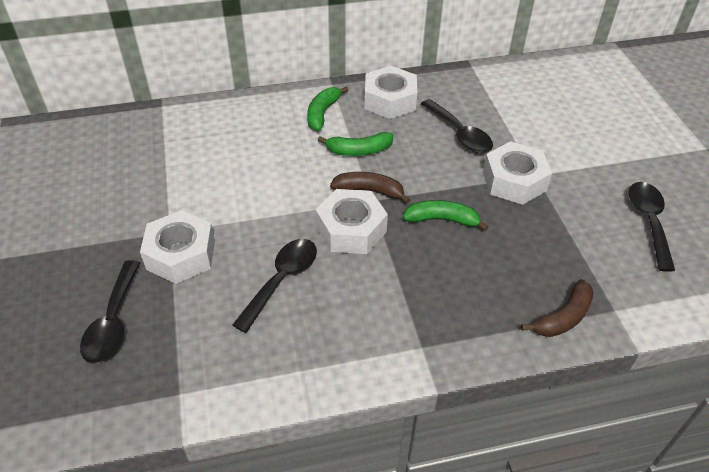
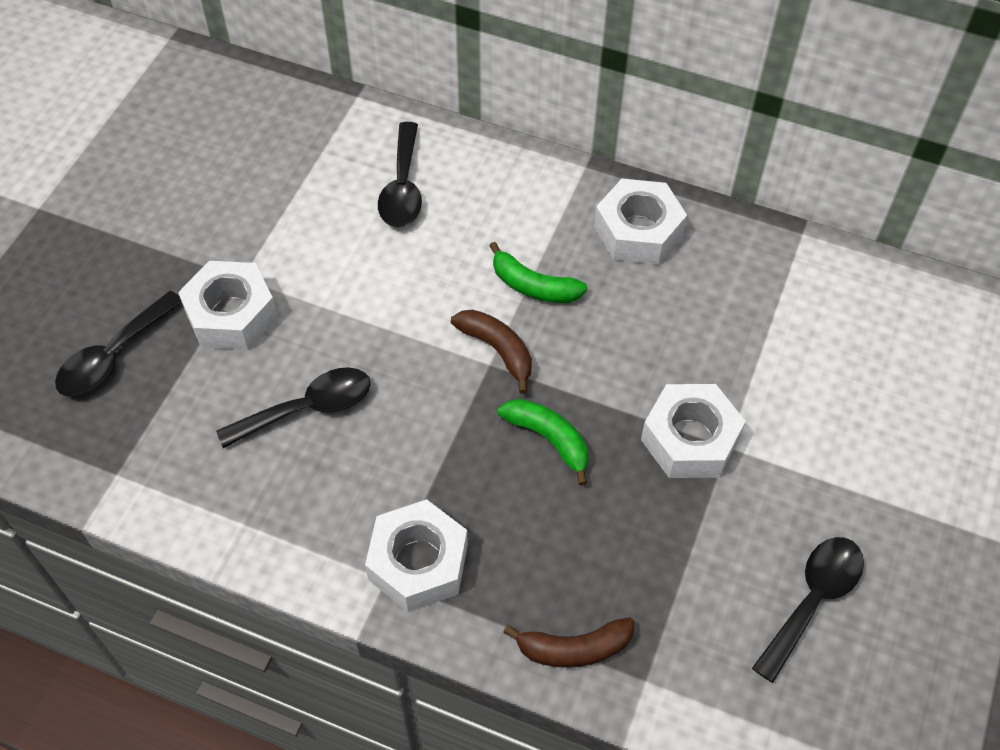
camera: 35 degrees right, 10 degrees up
(322, 113) = (536, 206): green banana -> none
(351, 229) = (433, 389): white nut -> white nut (418, 563)
(459, 134) = (683, 331): black spoon -> black spoon (402, 187)

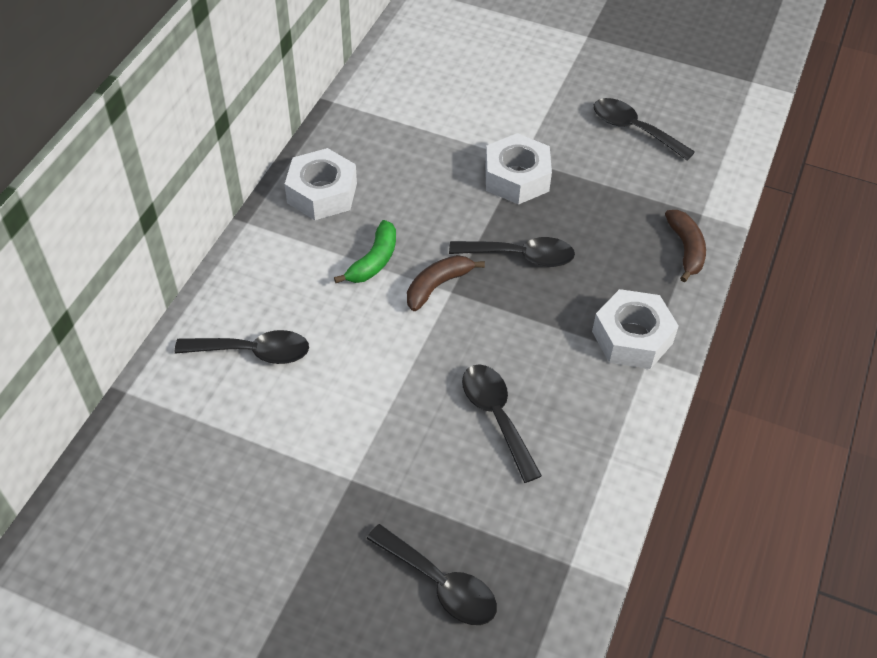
camera: 90 degrees left, 5 degrees down
(231, 314) = (394, 484): white nut -> none
(549, 439) = (520, 256): green banana -> black spoon

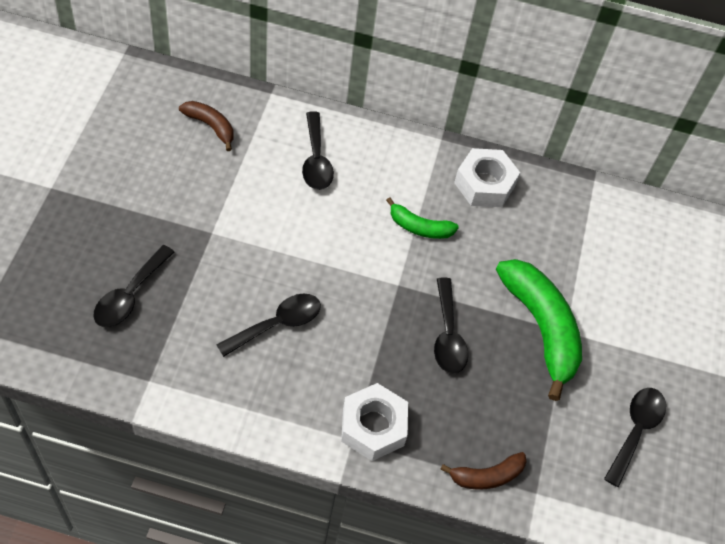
camera: 75 degrees right, 5 degrees up
(438, 285) = (402, 274): brown banana -> brown banana (211, 126)
(516, 178) = (541, 328): white nut -> green banana

